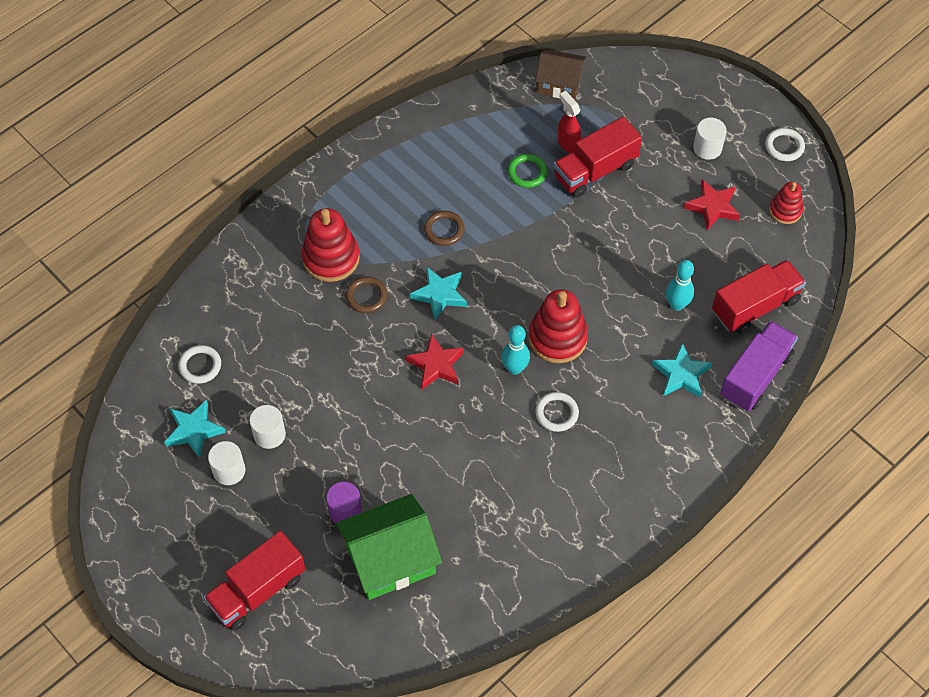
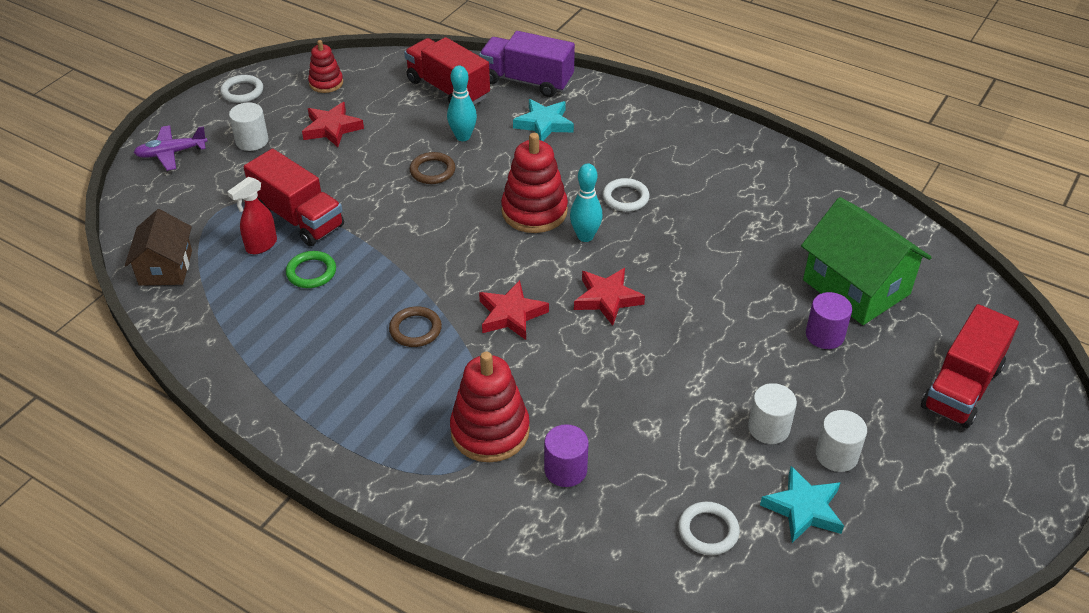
camera: 105 degrees left, 15 degrees down
(257, 591) = (961, 387): red truck -> red truck turned 90 degrees clockwise
(281, 295) = (565, 470): none -> purple cylinder
(366, 296) = (537, 381): brown ring -> brown ring (432, 171)
(440, 295) = (511, 314): turquoise star -> red star
(703, 92) = (171, 153): none -> purple plane

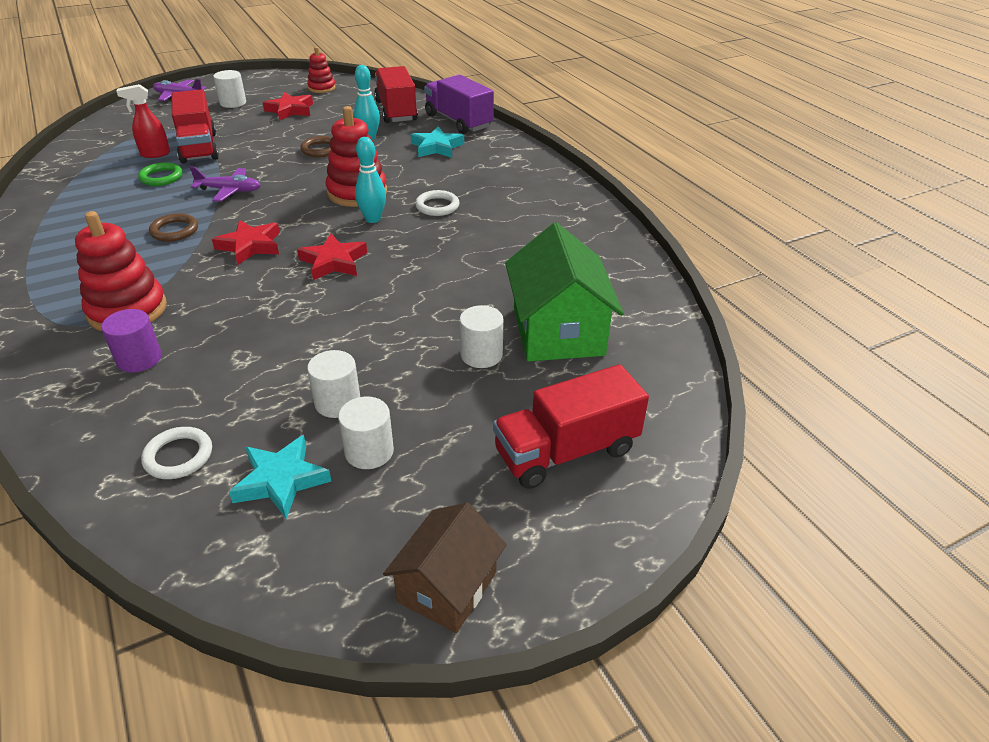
camera: 30 degrees right, 5 degrees down
(165, 268) = (85, 147): brown house -> brown house (447, 587)
(242, 91) = (265, 79): white ring -> none
(406, 260) = (229, 191): none -> purple plane
(824, 335) = (481, 355): purple cylinder -> white cylinder

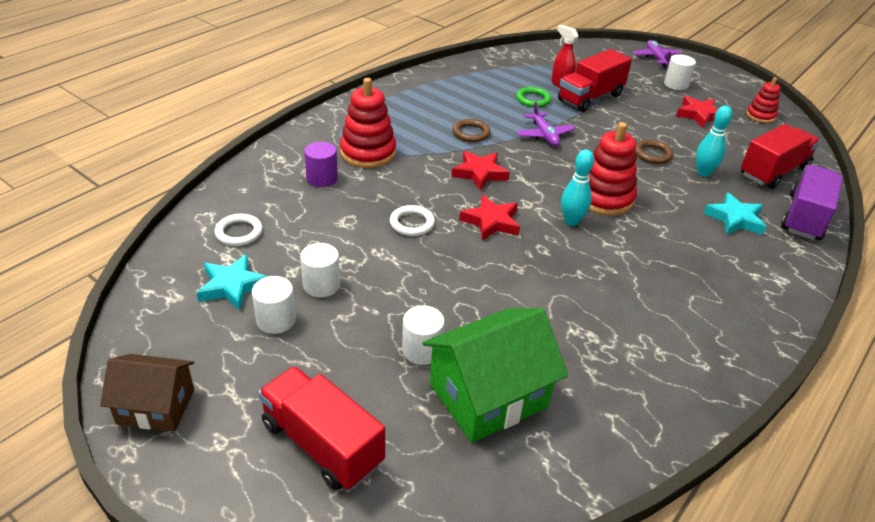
camera: 65 degrees right, 0 degrees up
(437, 206) = (628, 253): white ring -> white ring (412, 223)

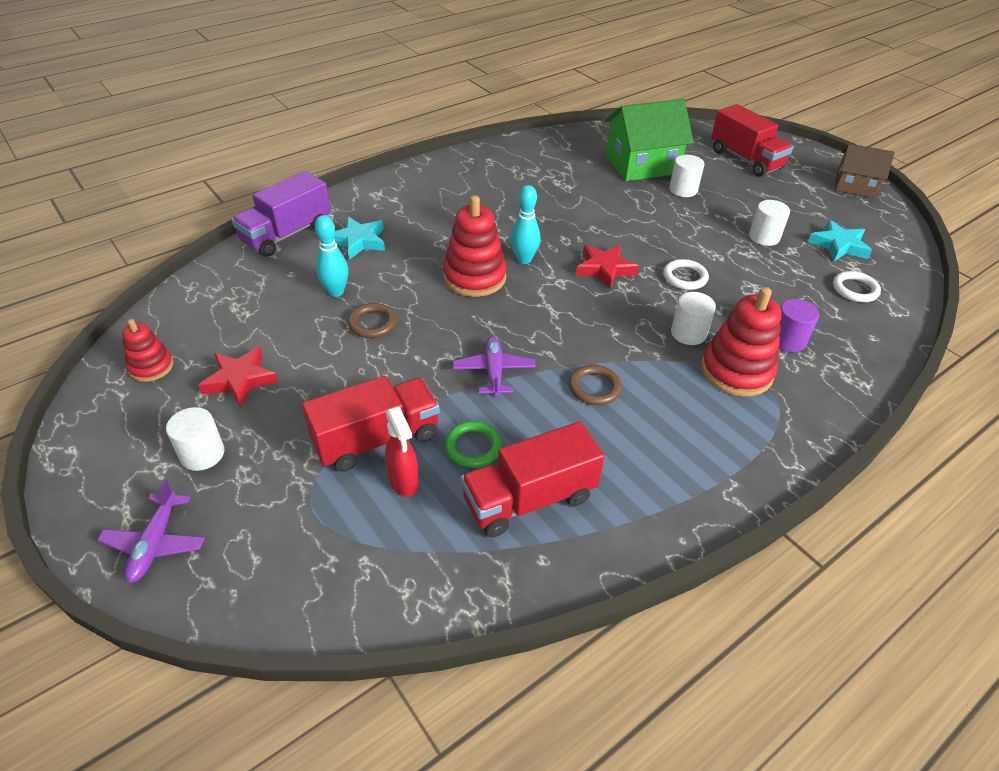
camera: 165 degrees left, 5 degrees up
(276, 320) = (794, 219): white cylinder -> white cylinder (688, 333)
(480, 173) = (600, 324): red star -> none
(773, 171) = (252, 283): red truck -> red truck (529, 499)

